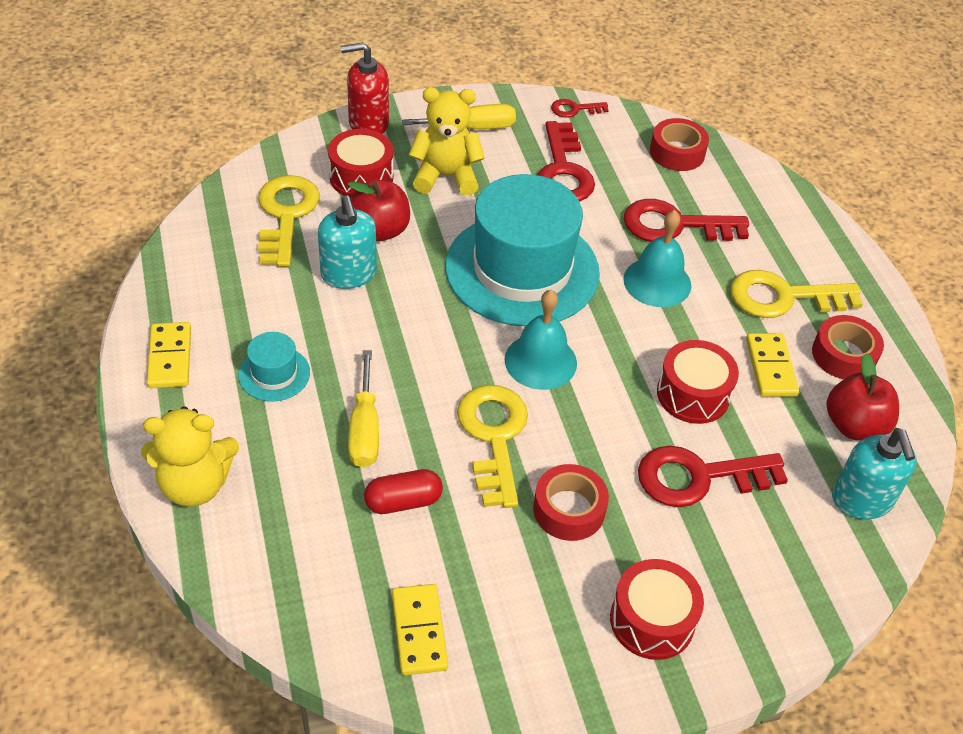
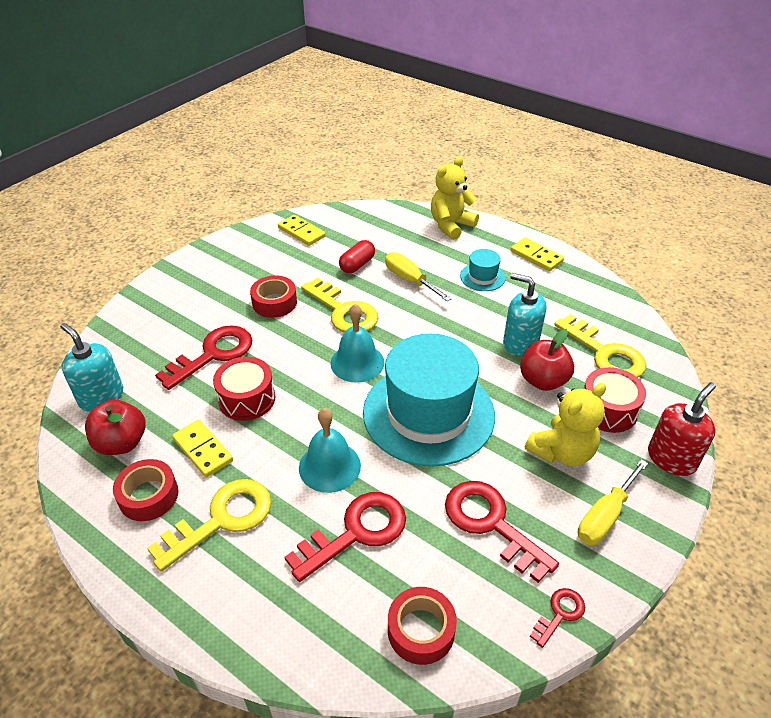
camera: 145 degrees right, 5 degrees down
(652, 620) = (199, 283): red drum -> none

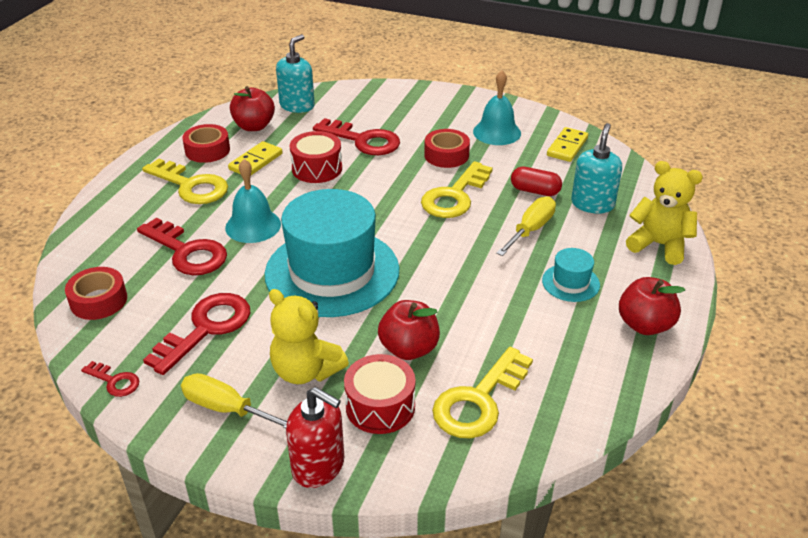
camera: 75 degrees right, 5 degrees down
(357, 362) = (385, 217): turquoise bell -> turquoise bell (497, 132)
(520, 343) = (464, 325): turquoise soap dispenser -> turquoise soap dispenser (592, 204)
(536, 256) = (645, 325): yellow domino -> red apple

